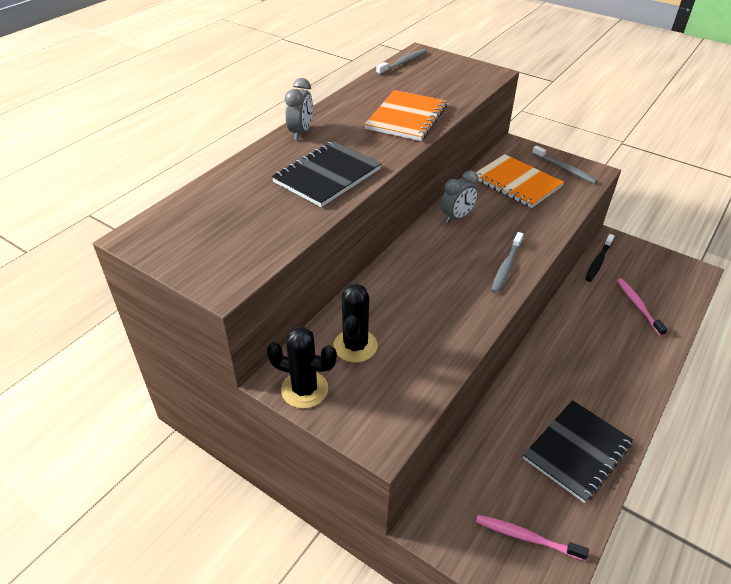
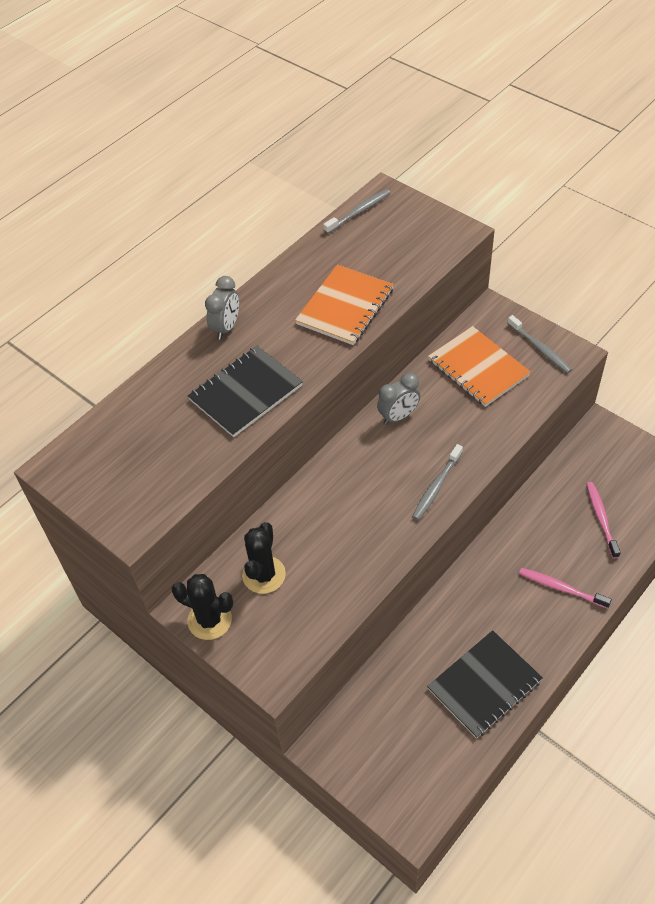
camera: 10 degrees right, 10 degrees up
(526, 537) = (412, 767): pink toothbrush -> pink toothbrush (561, 588)
(598, 261) = (573, 456): black toothbrush -> none

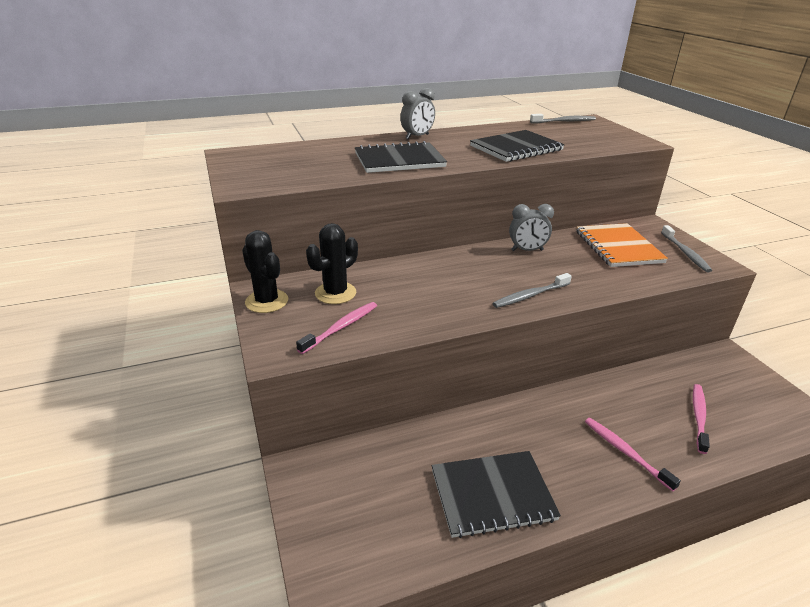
camera: 25 degrees right, 20 degrees down
(303, 616) = (341, 327): none -> pink toothbrush
(345, 307) = (516, 148): orange notebook -> black notebook

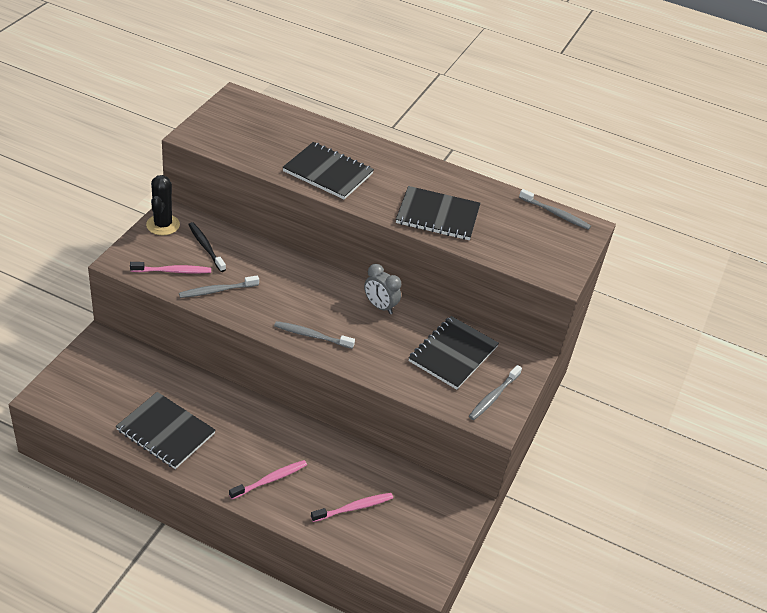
camera: 40 degrees right, 10 degrees up
(335, 293) = (206, 247): black cactus -> black toothbrush
(405, 316) = (217, 290): none -> grey toothbrush
(417, 137) = (391, 156): grey clock -> none
(618, 247) = (453, 354): orange notebook -> black notebook
(625, 452) = (270, 480): pink toothbrush -> pink toothbrush turned 45 degrees clockwise

